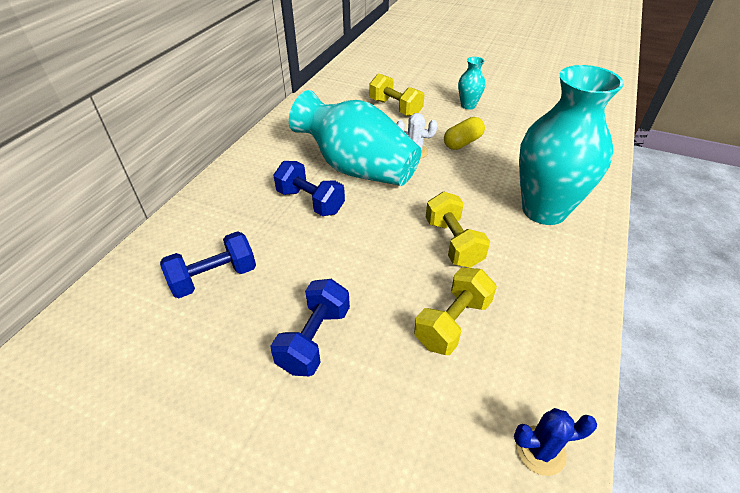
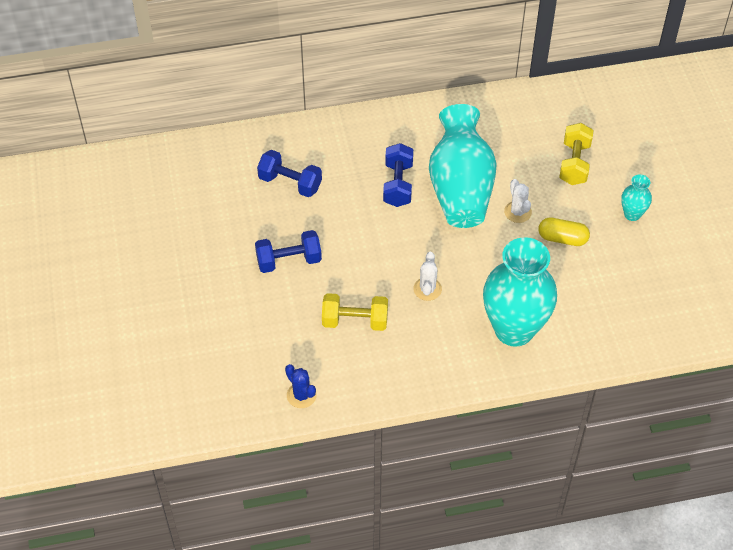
camera: 55 degrees right, 10 degrees up
(453, 243) = (427, 289): yellow dumbbell -> white cactus

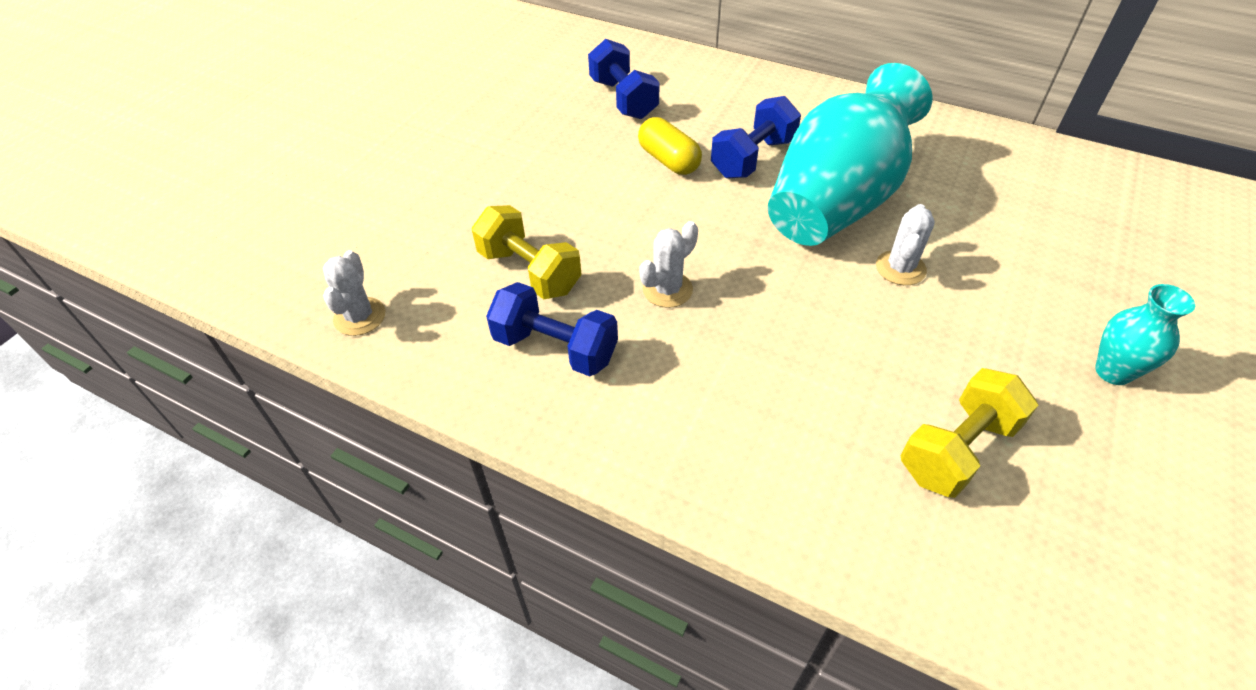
camera: 40 degrees right, 5 degrees down
(289, 261) = (531, 167): blue dumbbell -> blue dumbbell (555, 348)
(301, 395) = (360, 317): blue cactus -> white cactus
(514, 329) = (746, 421): turquoise vase -> none
(562, 238) = (948, 339): yellow capsule -> yellow capsule (669, 160)
(574, 163) = (1051, 254): yellow dumbbell -> yellow dumbbell (957, 449)

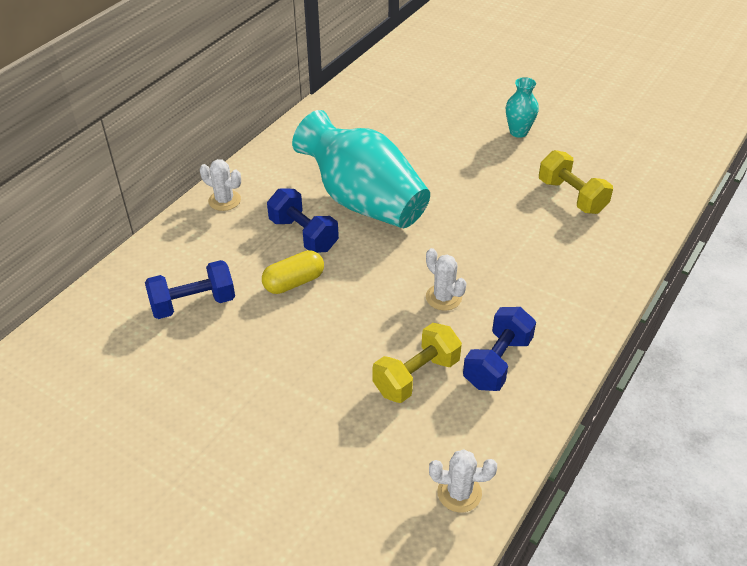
camera: 85 degrees left, 5 degrees down
(900, 268) = (434, 187): white cactus -> white cactus (224, 200)

